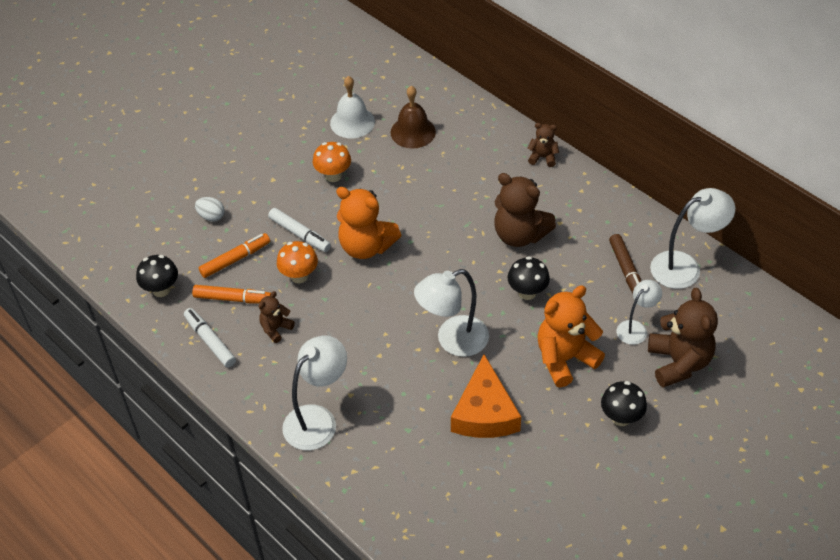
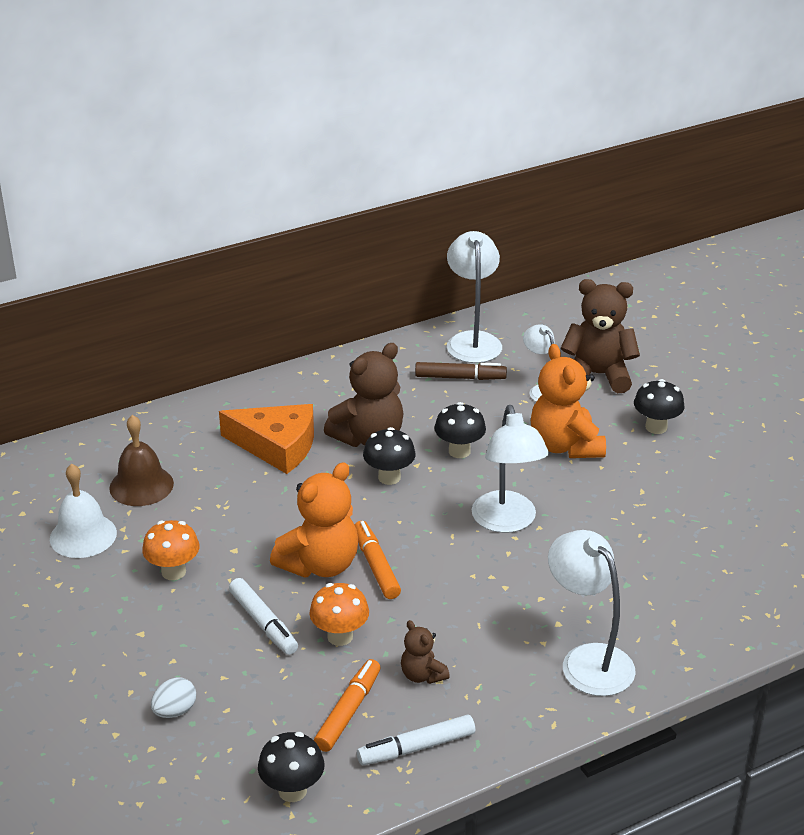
camera: 75 degrees left, 15 degrees down
(235, 259) = (275, 697): orange marker -> orange marker (376, 566)
(300, 234) = (263, 623): white marker -> white marker turned 90 degrees clockwise
(477, 259) = (389, 477): none -> black mushroom
(484, 412) = (620, 519): orange cheese -> orange cheese (277, 446)
(543, 157) = (256, 394): brown teddy bear -> none

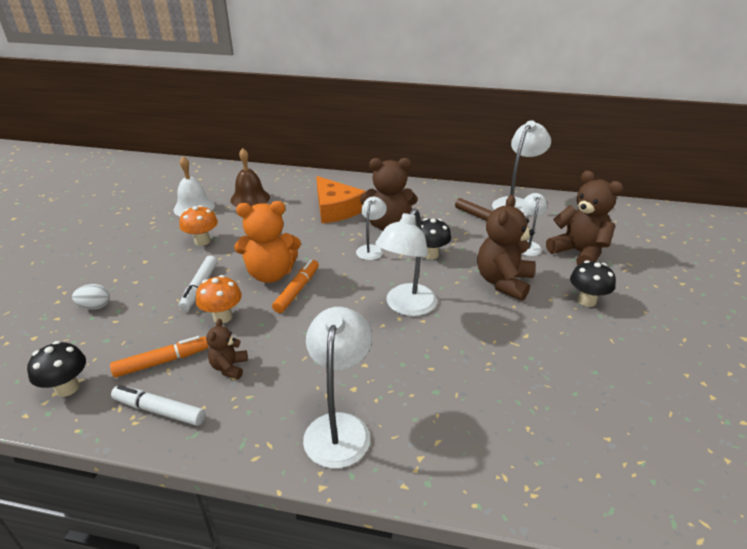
camera: 40 degrees right, 0 degrees up
(389, 477) = (371, 249): black mushroom -> white lamp
(565, 446) = (503, 282): orange teddy bear -> brown teddy bear

